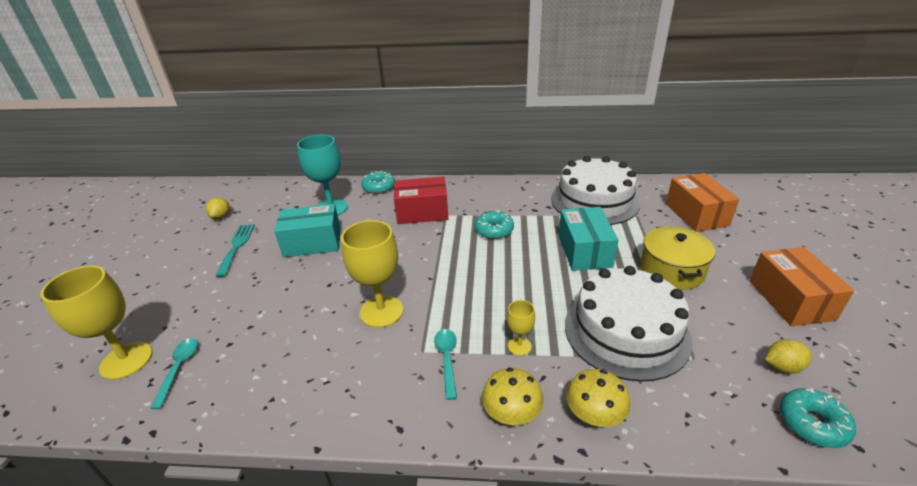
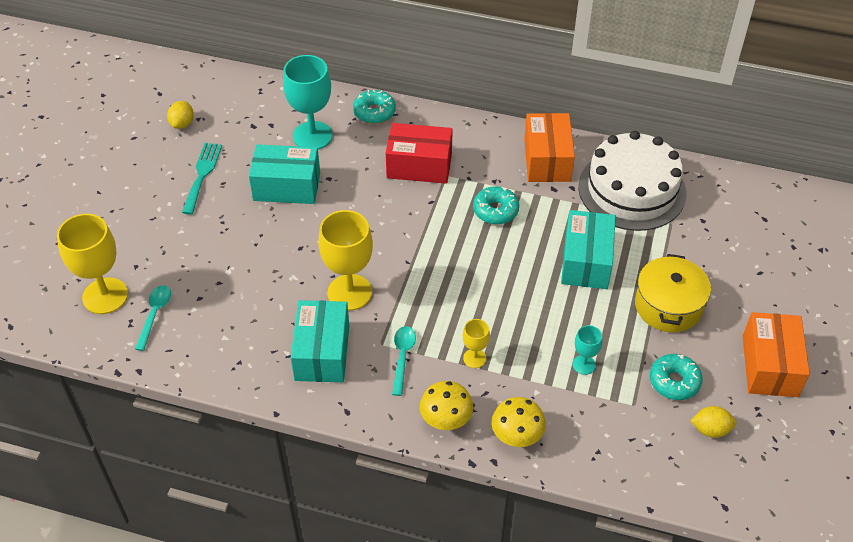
camera: 10 degrees right, 15 degrees up
(362, 371) = (322, 352): none -> turquoise box
(626, 331) = (584, 364): white cake -> turquoise goblet
(696, 214) = (742, 236): orange box -> orange box (547, 160)
(812, 423) = (700, 481): turquoise donut -> turquoise donut (674, 381)

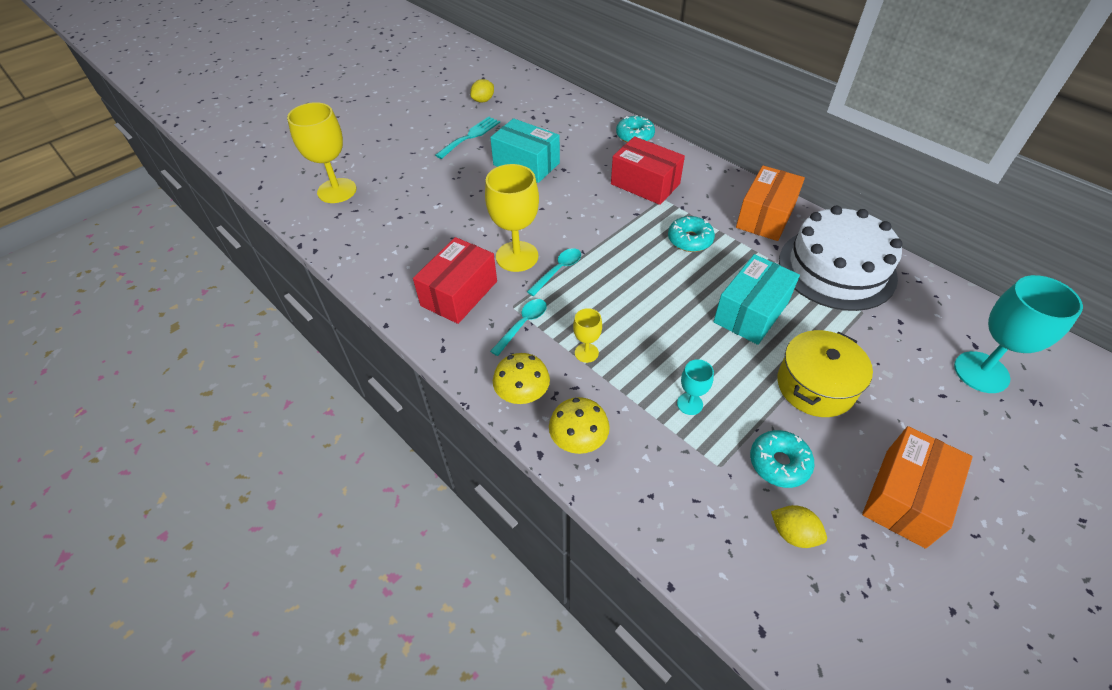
camera: 30 degrees right, 0 degrees up
(155, 314) = (359, 216): turquoise spoon -> turquoise spoon (558, 270)
(312, 136) = (573, 137): turquoise goblet -> turquoise goblet (981, 372)
(322, 352) = (459, 293): turquoise box -> red box

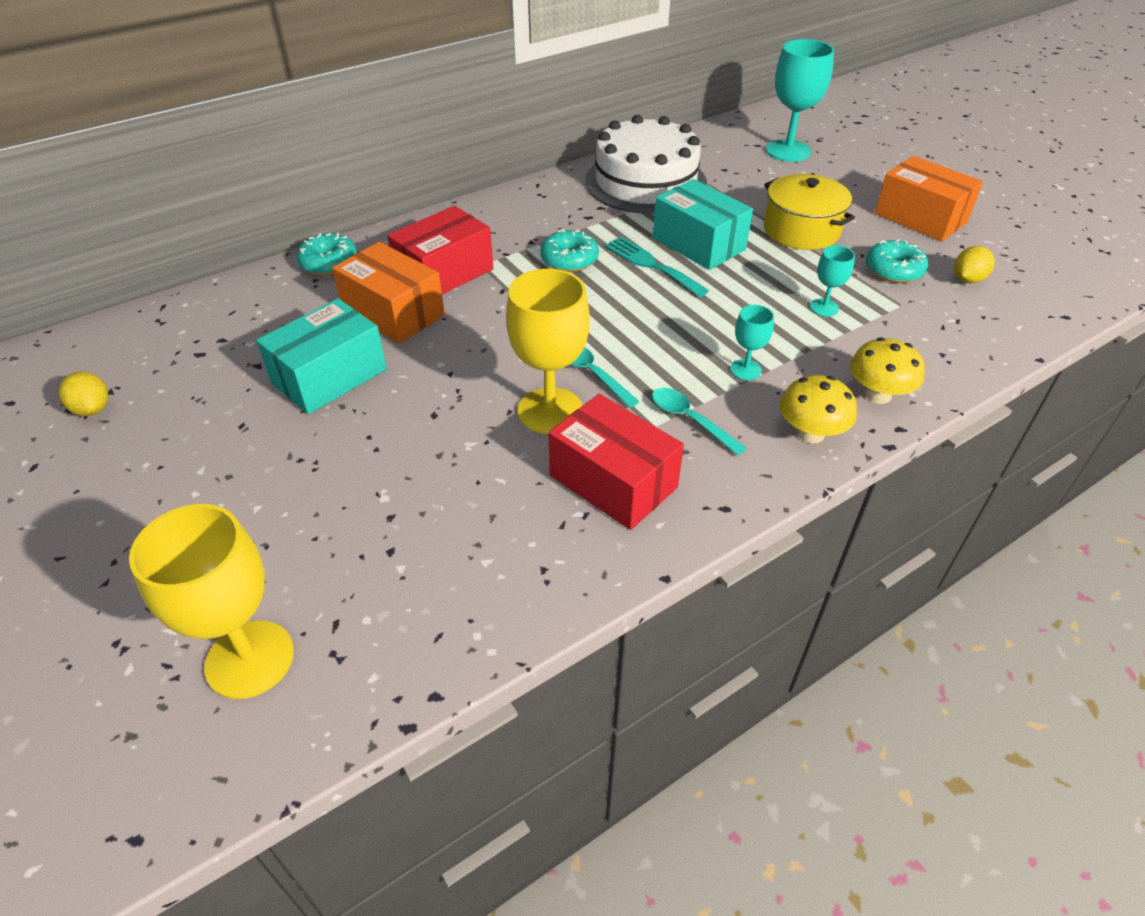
camera: 80 degrees left, 5 degrees down
(470, 136) = (199, 436): turquoise fork -> turquoise fork (651, 265)
(586, 353) = (745, 370): yellow goblet -> turquoise goblet
(765, 217) = (549, 202): orange box -> orange box (393, 312)

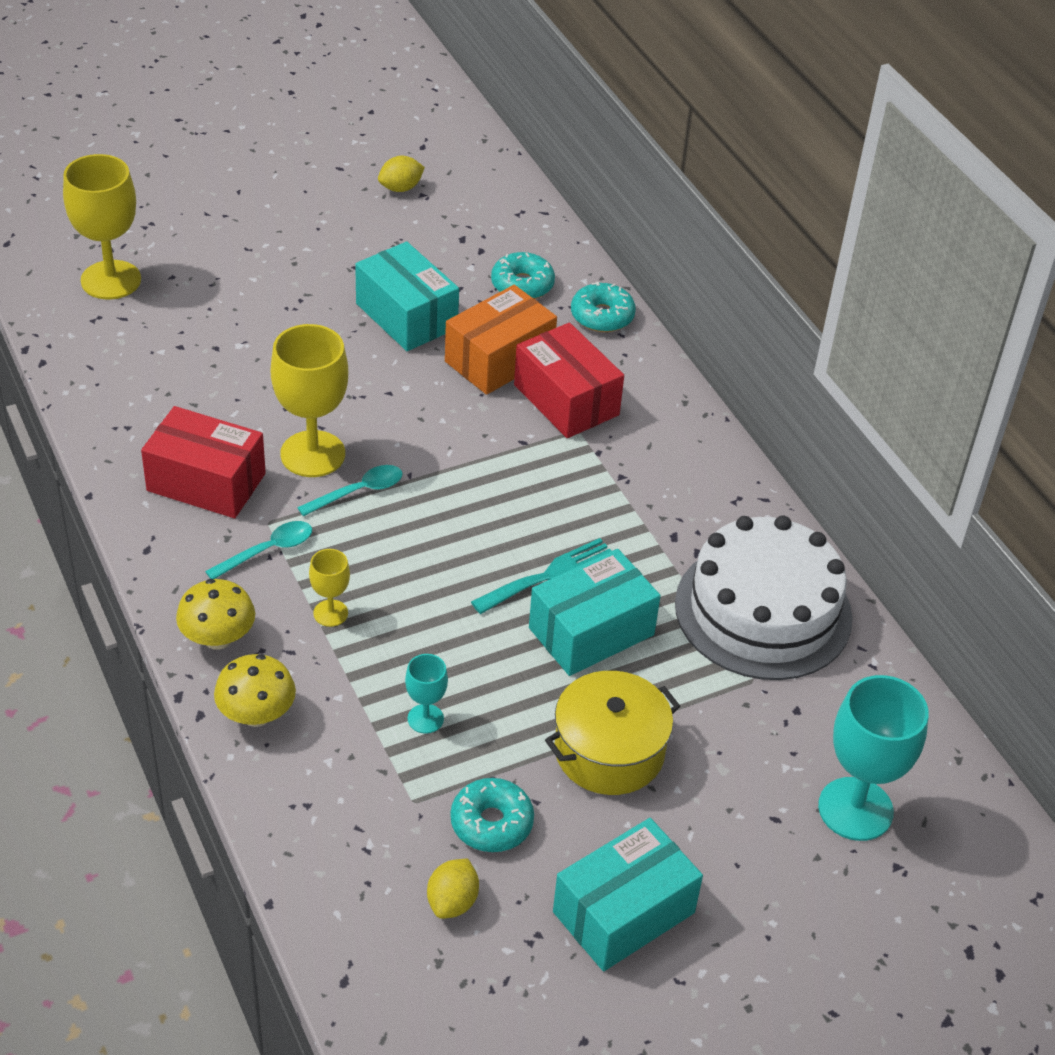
camera: 95 degrees right, 0 degrees up
(569, 259) = (575, 504): turquoise donut -> turquoise donut (522, 285)
(613, 481) = (206, 482): red box -> red box turned 60 degrees clockwise
(745, 370) = (330, 613): turquoise goblet -> yellow goblet
(920, 218) = (624, 912): orange box -> turquoise box
(967, 279) = (452, 902): yellow lemon -> yellow lemon turned 60 degrees clockwise

